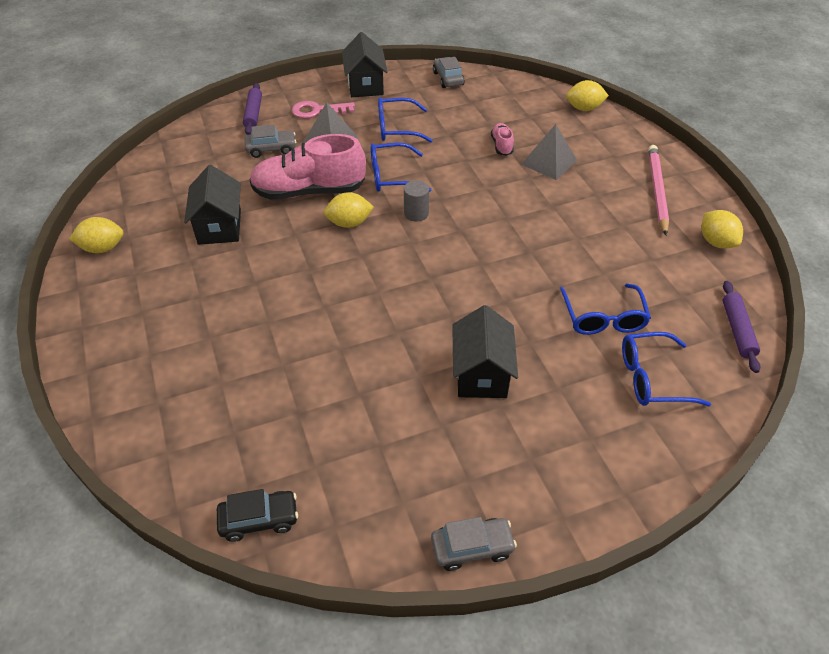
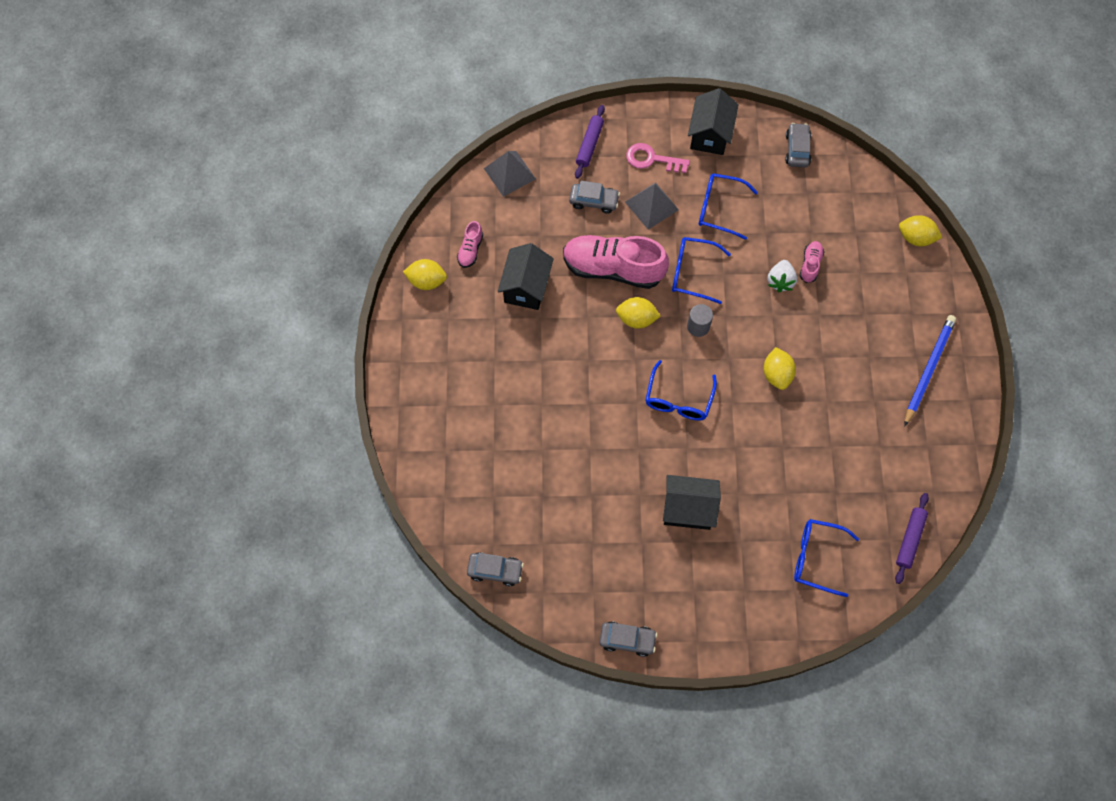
camera: 20 degrees right, 20 degrees up
(149, 212) = (470, 250): none -> pink shoe
(259, 520) = (495, 570): black car -> grey car
(480, 162) = (780, 281): none -> white strawberry
(481, 374) = (688, 509): black house -> black house turned 75 degrees clockwise
(549, 162) = (845, 301): grey pyramid -> grey pyramid (509, 173)
(603, 317) = (807, 490): blue glasses -> blue glasses (678, 399)
(656, 190) = (928, 369): pink pencil -> blue pencil
(716, 242) = (947, 446): yellow lemon -> yellow lemon (777, 374)

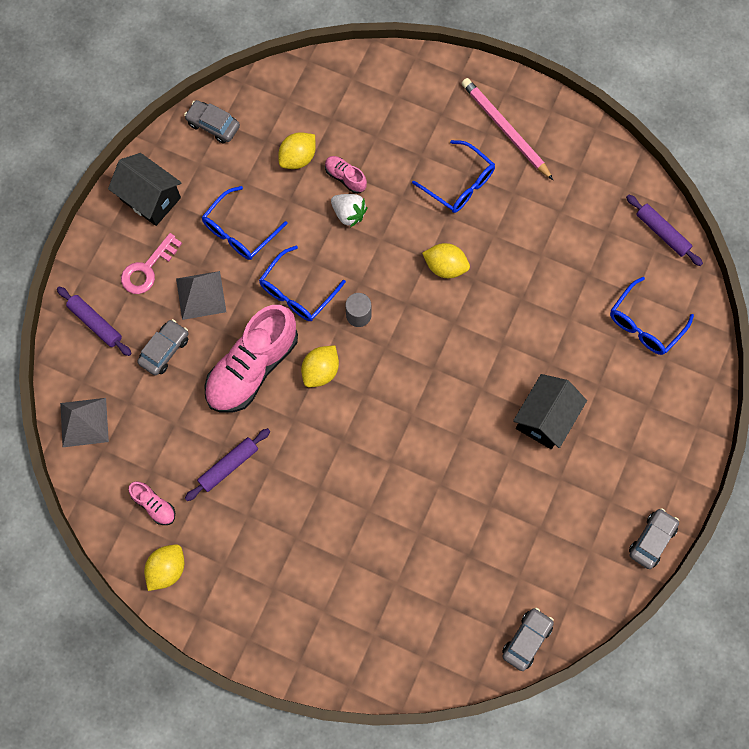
camera: 65 degrees left, 5 degrees up
(526, 287) = (228, 466): black house -> purple rolling pin
(678, 399) = (427, 372): blue glasses -> blue glasses (459, 183)
(915, 238) = (366, 69): yellow lemon -> yellow lemon (298, 158)
(928, 369) = (505, 129): blue pencil -> pink pencil

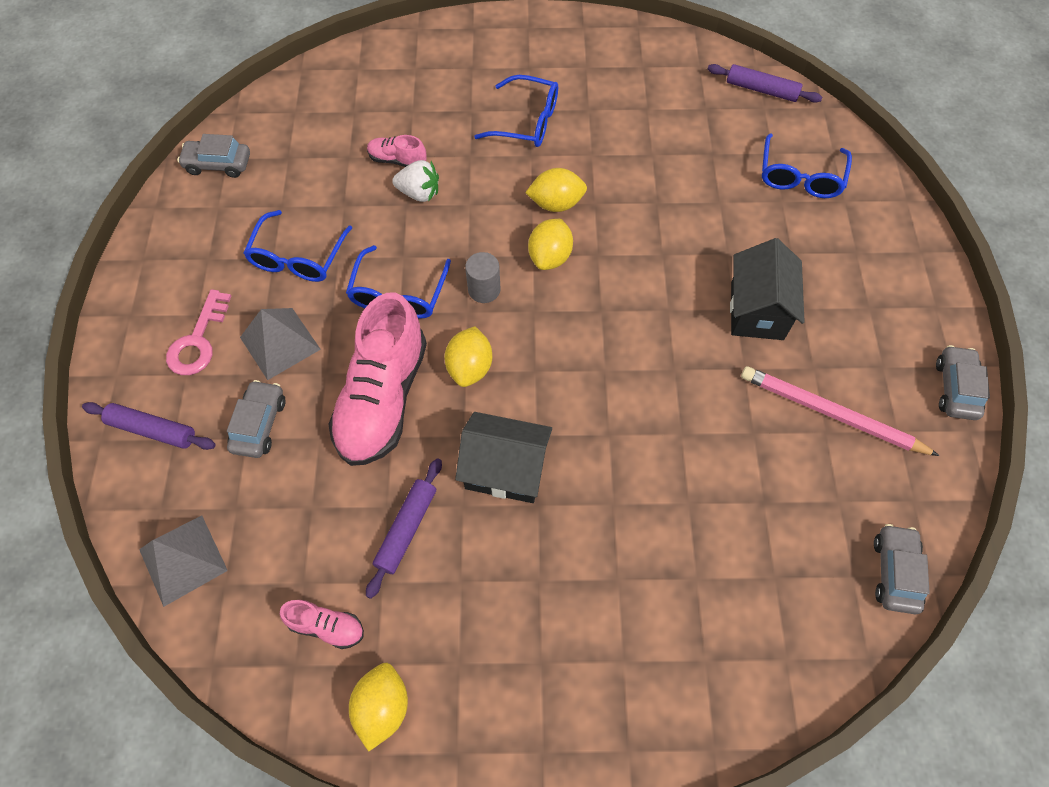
camera: 25 degrees left, 10 degrees down
(150, 198) = (171, 264): black house -> black house (505, 469)
(298, 158) = (333, 161): yellow lemon -> yellow lemon (550, 257)
(505, 129) = (546, 58): pink pencil -> pink pencil (831, 414)

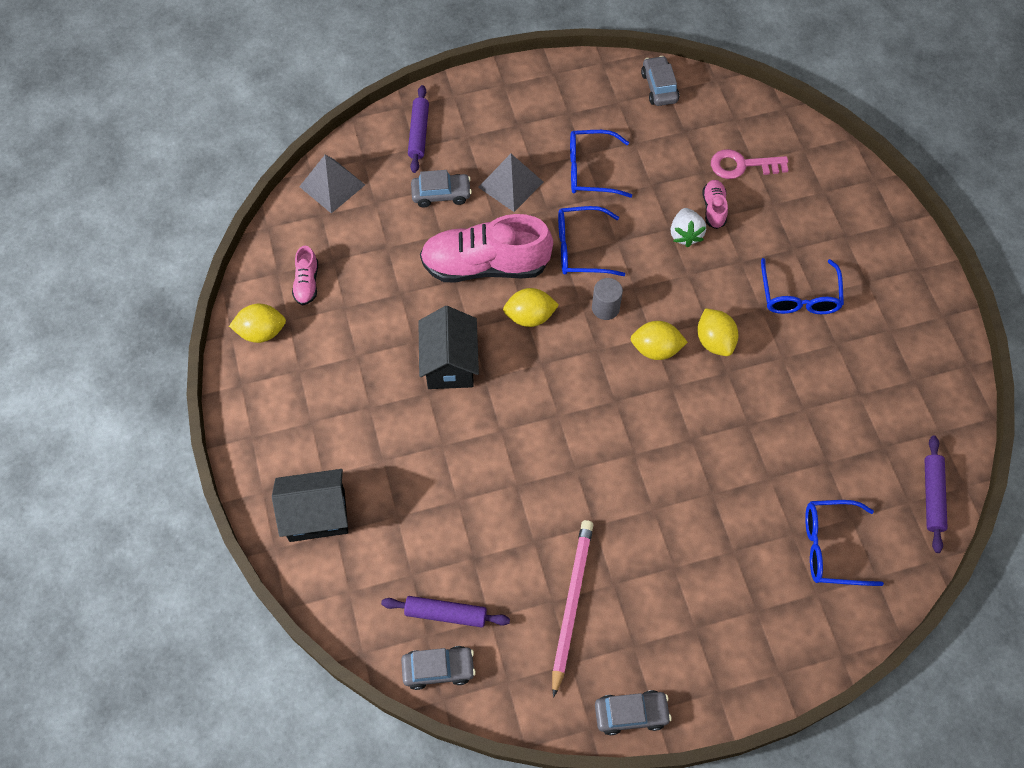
camera: 75 degrees right, 0 degrees up
(198, 340) = (496, 133): pink key -> pink key (742, 165)
(406, 529) = (386, 311): purple rolling pin -> purple rolling pin (446, 614)
(757, 310) = (658, 528): black house -> black house (317, 515)

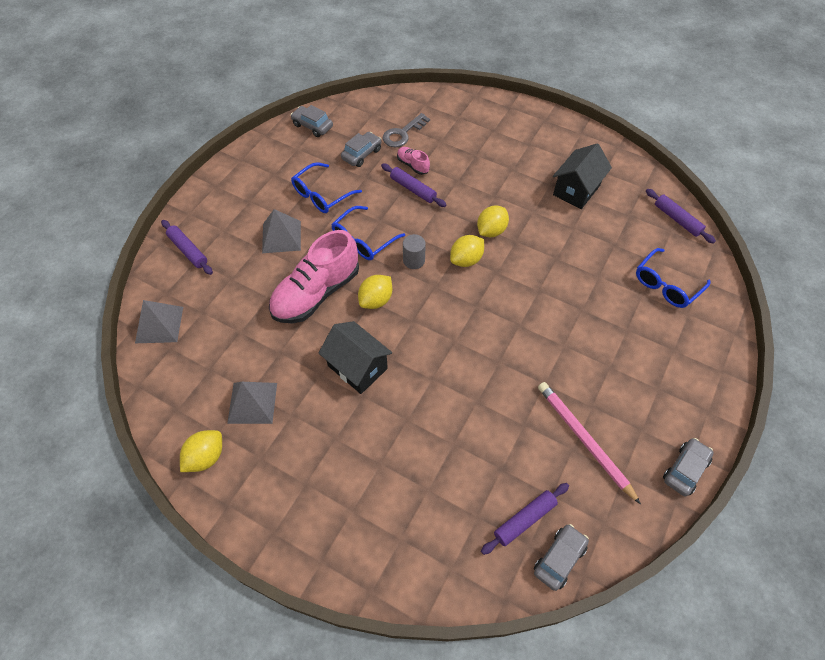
camera: 45 degrees left, 5 degrees down
(307, 283) = (206, 398): pink shoe -> none
(317, 515) = (375, 540): black house -> black house (576, 190)
(337, 318) = (252, 402): none -> grey pyramid
(441, 194) = (242, 274): grey car -> grey car (362, 154)
(685, 234) = (413, 189): white strawberry -> purple rolling pin
(714, 341) = (491, 231): yellow lemon -> yellow lemon turned 75 degrees counterclockwise
(742, 165) = (403, 134): pink key -> grey key
(799, 295) = (505, 175): blue glasses -> none

